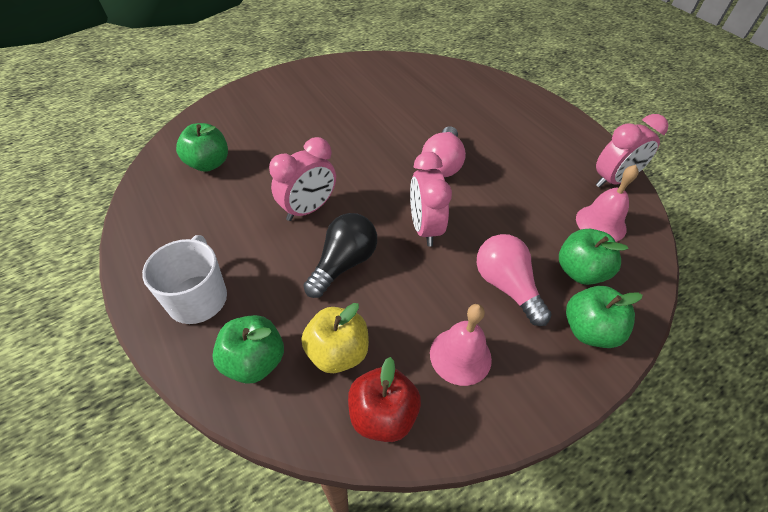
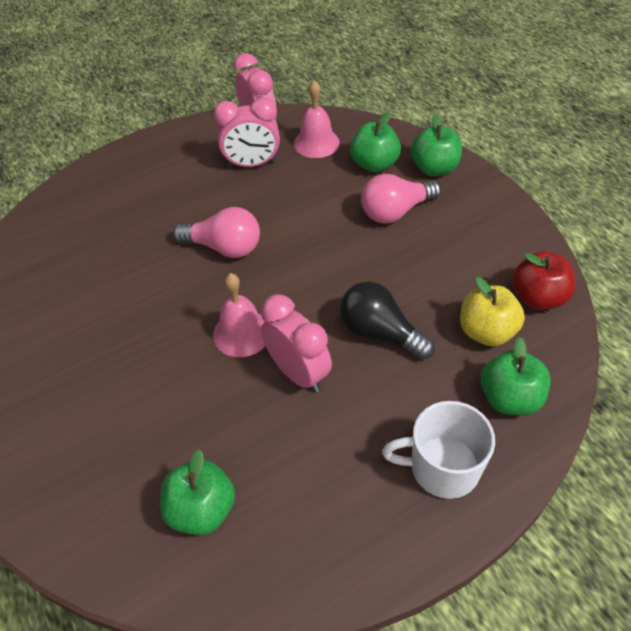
camera: 85 degrees left, 0 degrees up
(424, 228) = (326, 266): pink clock -> pink clock (252, 164)
(460, 356) = (473, 246): pink bell -> pink bell (242, 333)

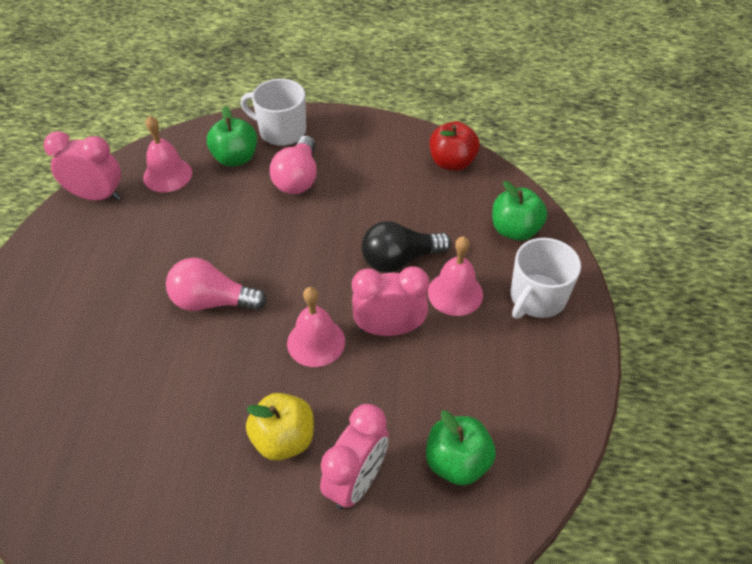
camera: 55 degrees left, 0 degrees up
(224, 247) = (212, 301): pink light bulb -> pink light bulb turned 135 degrees counterclockwise
(252, 164) = (138, 228): pink clock -> pink clock (356, 481)
(383, 397) = (455, 293): none -> pink bell
(434, 168) = (281, 131): green apple -> white mug
(486, 332) = (454, 205): yellow apple -> yellow apple (284, 439)

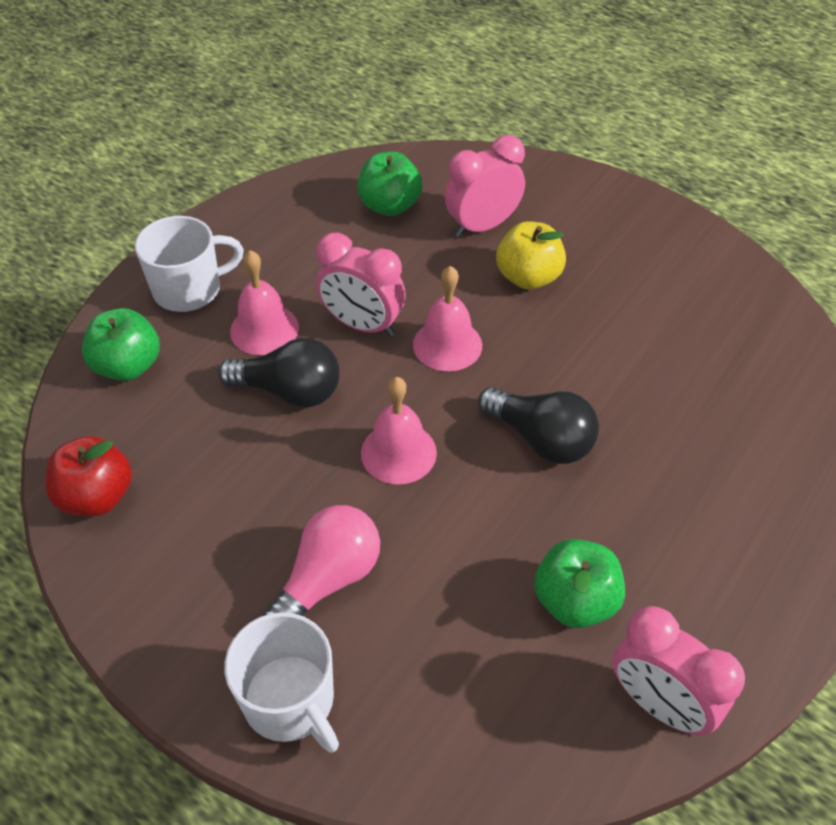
camera: 150 degrees left, 0 degrees up
(167, 175) = (528, 694): pink bell -> pink bell (398, 452)
(212, 301) = (541, 439): pink light bulb -> black light bulb
(235, 158) = (400, 674): green apple -> green apple (575, 601)

